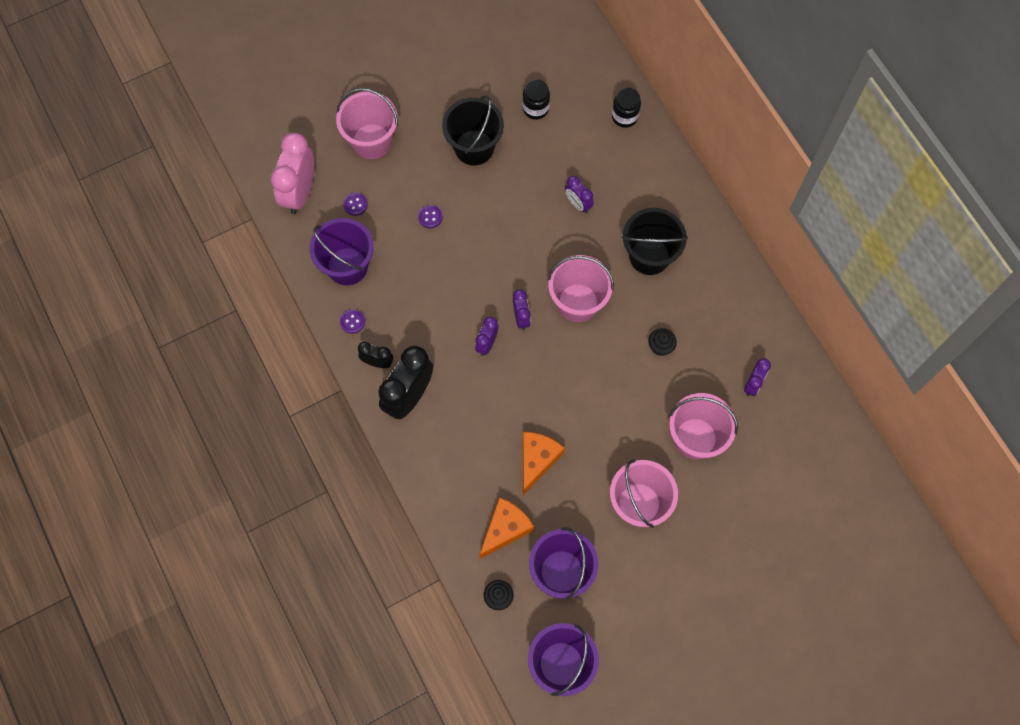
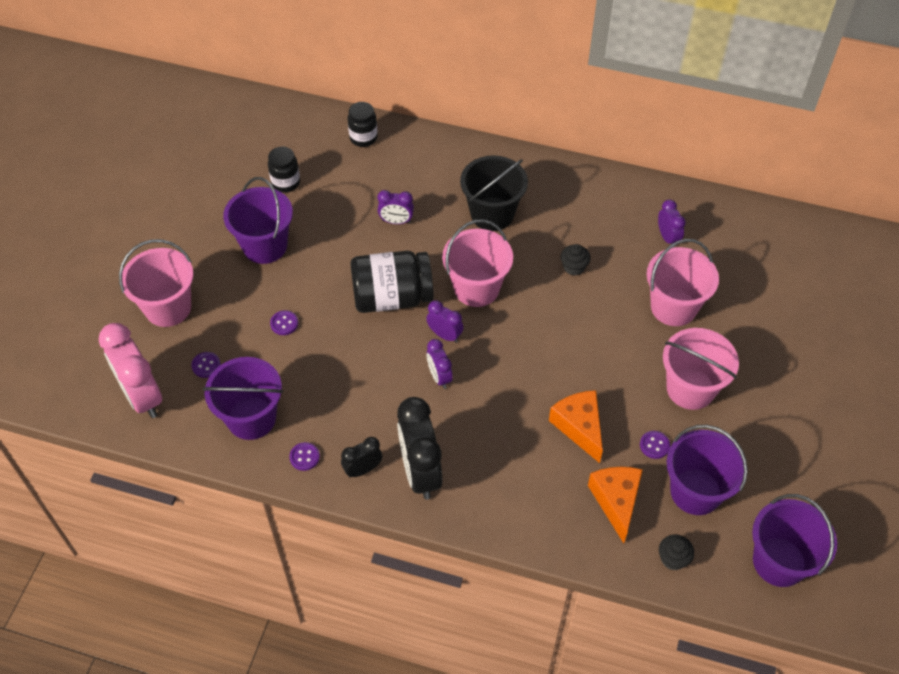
camera: 45 degrees left, 15 degrees down
(474, 147) = (265, 246): black bucket -> purple bucket
(516, 259) = (392, 297): none -> black jar
(570, 518) = (654, 445): none -> purple button

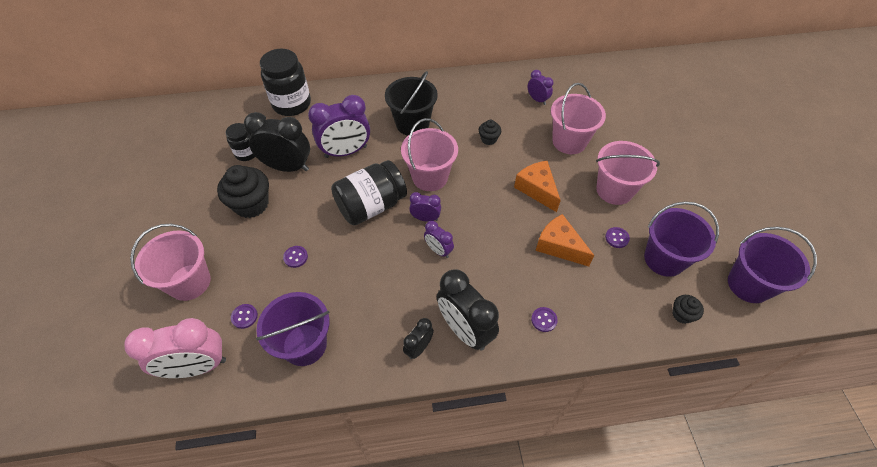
camera: 25 degrees left, 0 degrees up
(142, 396) = (197, 366): pink clock -> pink clock turned 45 degrees counterclockwise
(265, 246) = (251, 204): purple bucket -> black cupcake
(304, 457) = (366, 358): purple button -> purple button (544, 320)
(323, 216) = (287, 167): none -> black clock
(363, 138) = (292, 104): black jar -> black jar, size x1.79
(396, 221) = (346, 152): purple clock -> purple clock, size x1.93
(616, 501) = (617, 289): orange cheese -> orange cheese (537, 189)

